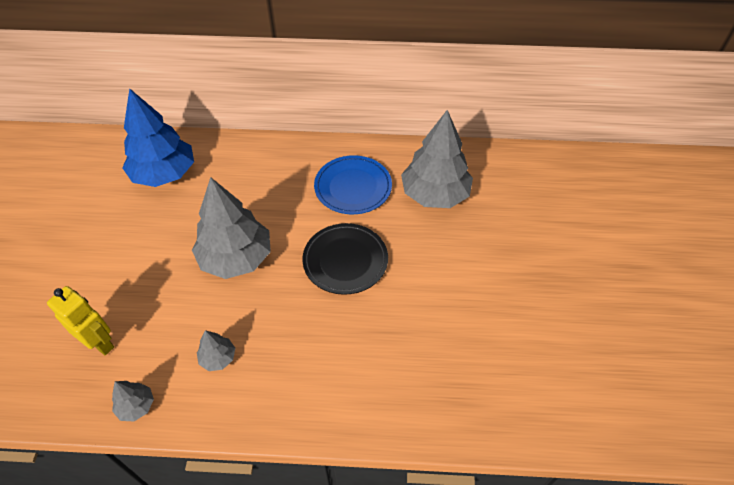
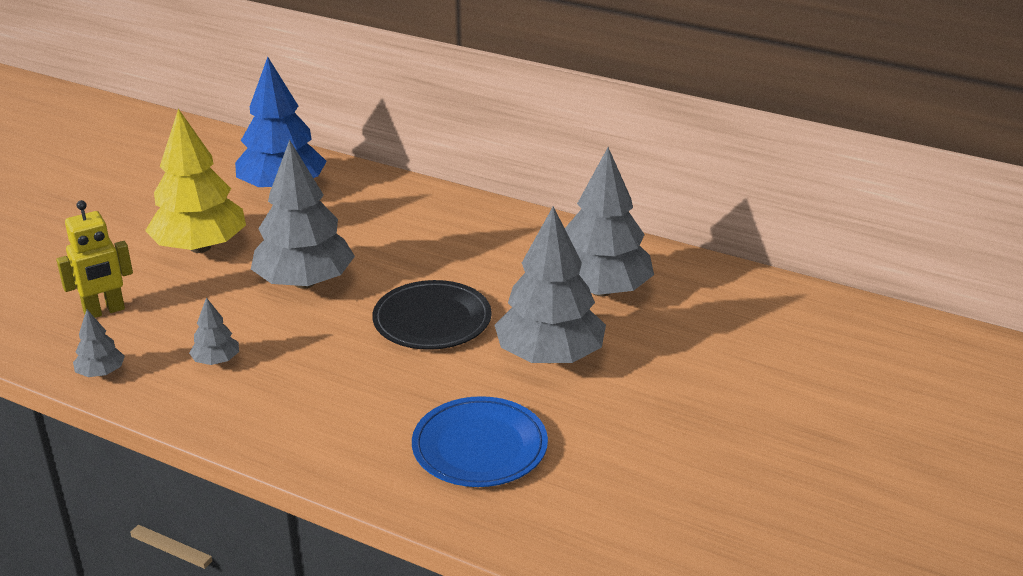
camera: 25 degrees right, 20 degrees down
(100, 343) = (104, 311): yellow robot -> yellow robot turned 90 degrees clockwise
(137, 252) = (200, 247): none -> yellow tree
(353, 187) = (498, 256): blue plate -> blue plate (479, 447)
(439, 264) = (550, 356): none -> grey tree

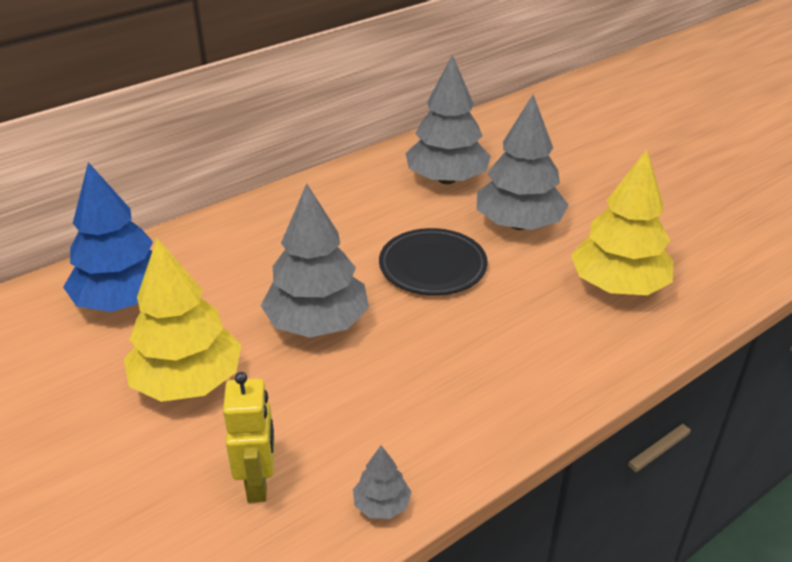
camera: 65 degrees left, 5 degrees up
(216, 361) = (413, 410): grey tree -> none
(479, 447) = (617, 286): blue plate -> yellow tree

